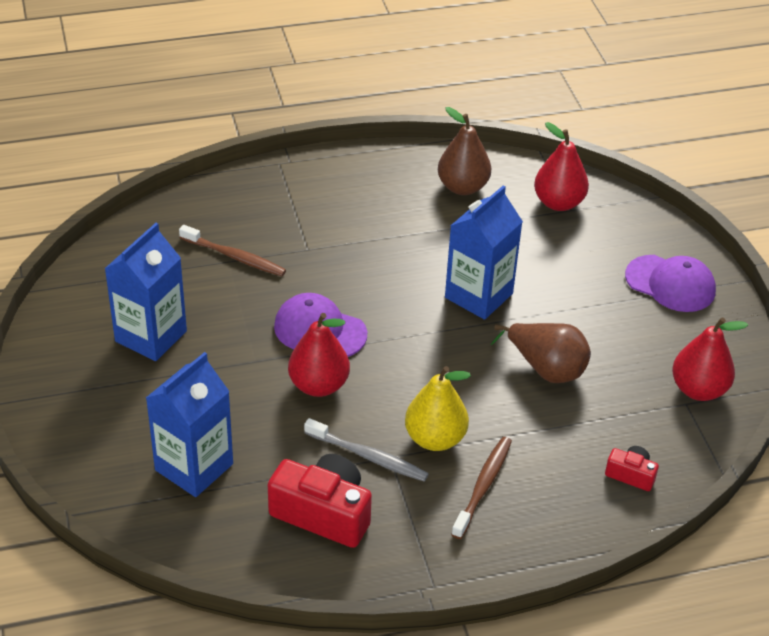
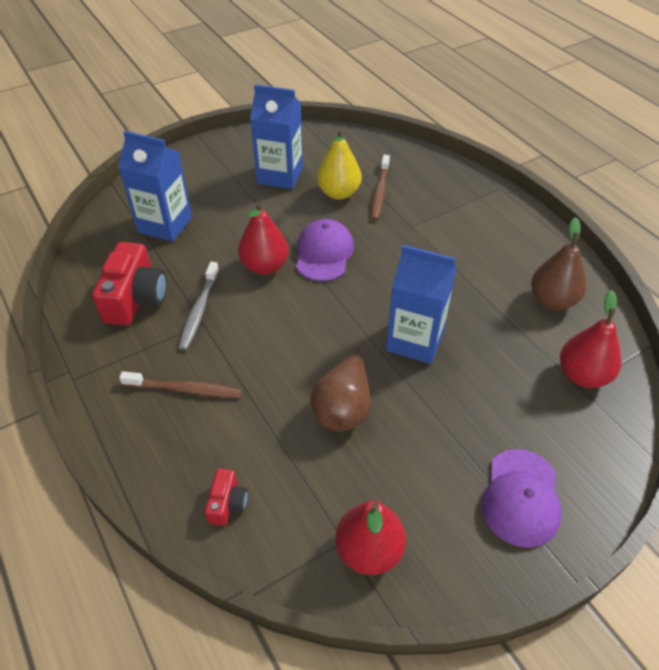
camera: 75 degrees right, 5 degrees up
(435, 439) = (230, 347): yellow pear -> yellow pear (338, 193)

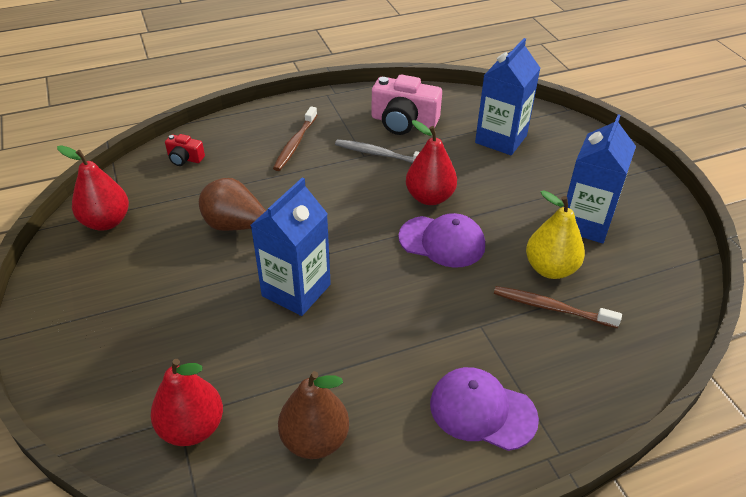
camera: 100 degrees right, 5 degrees down
(135, 298) = (403, 122): red camera -> pink camera
(521, 497) = (90, 324): purple cap -> purple cap (482, 411)

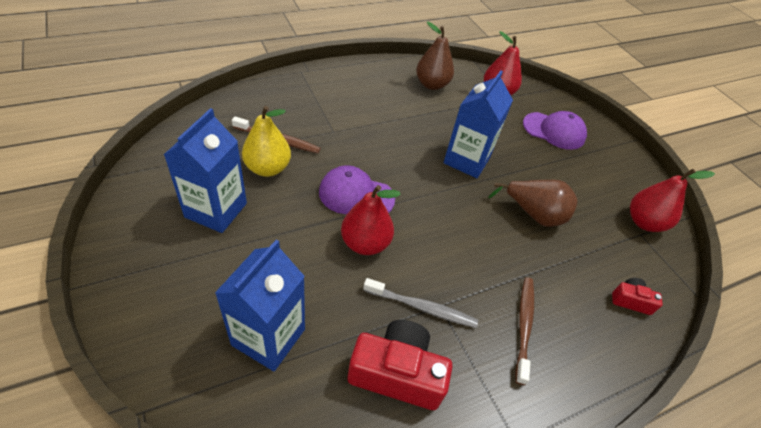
camera: 170 degrees right, 5 degrees up
(403, 122) = (397, 373): pink camera -> red camera
(482, 411) = (340, 90): purple cap -> purple cap (554, 131)

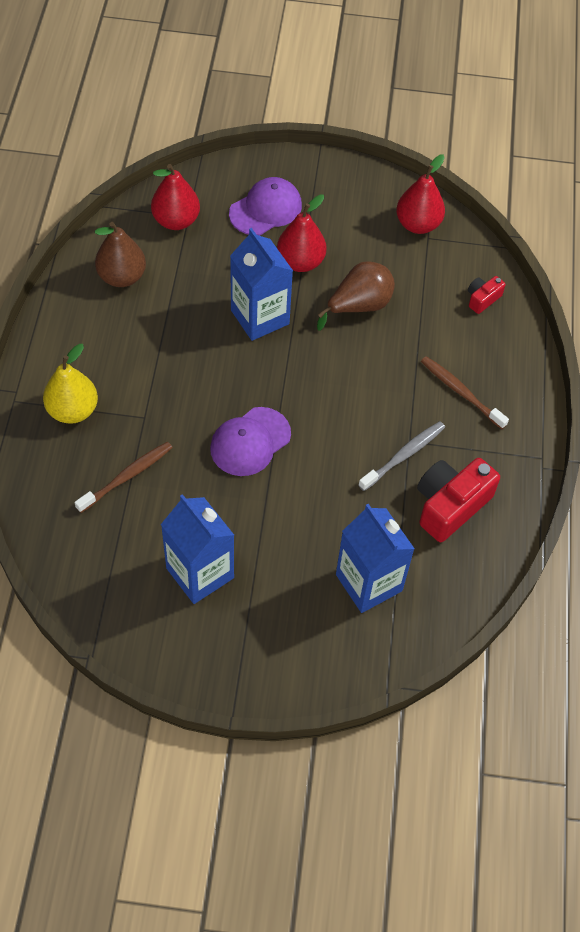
camera: 55 degrees left, 10 degrees up
(268, 168) = (166, 504): yellow pear -> yellow pear (73, 410)
(365, 243) = (313, 464): red pear -> red pear (300, 262)

